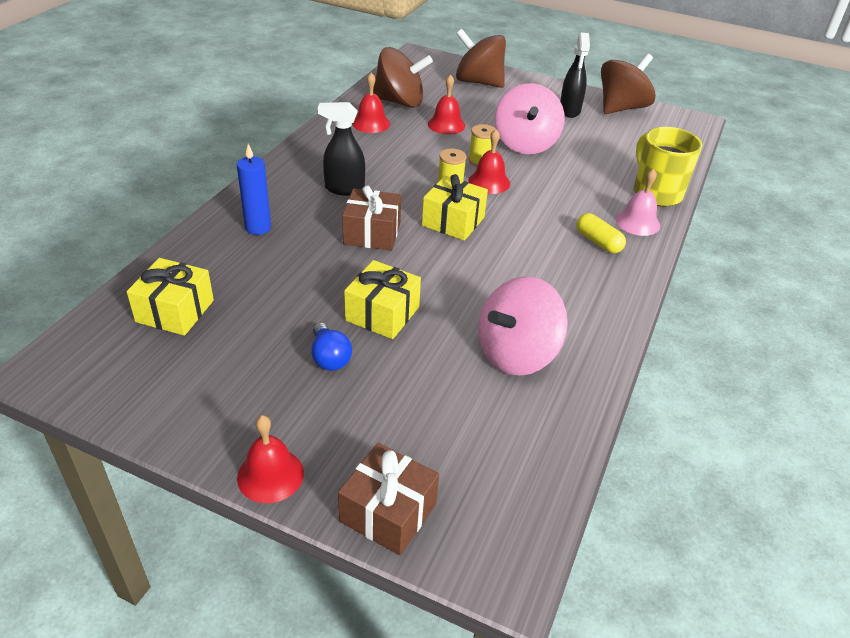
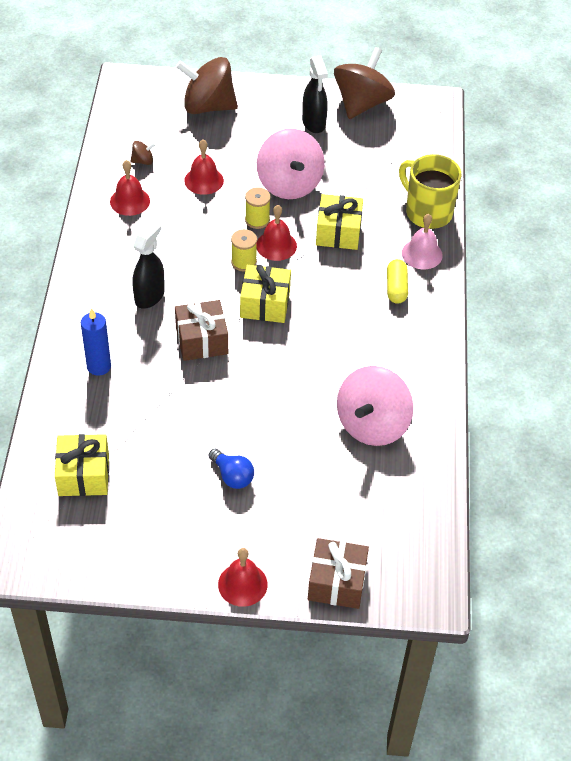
camera: 20 degrees left, 10 degrees up
(344, 189) = (150, 296): black spray bottle -> black spray bottle turned 135 degrees clockwise
(382, 313) = (252, 421): yellow gift -> yellow gift (338, 232)
(400, 102) = (143, 161): brown spinning top -> brown spinning top, size x0.41
(598, 242) = (396, 288): yellow capsule -> yellow capsule turned 60 degrees clockwise

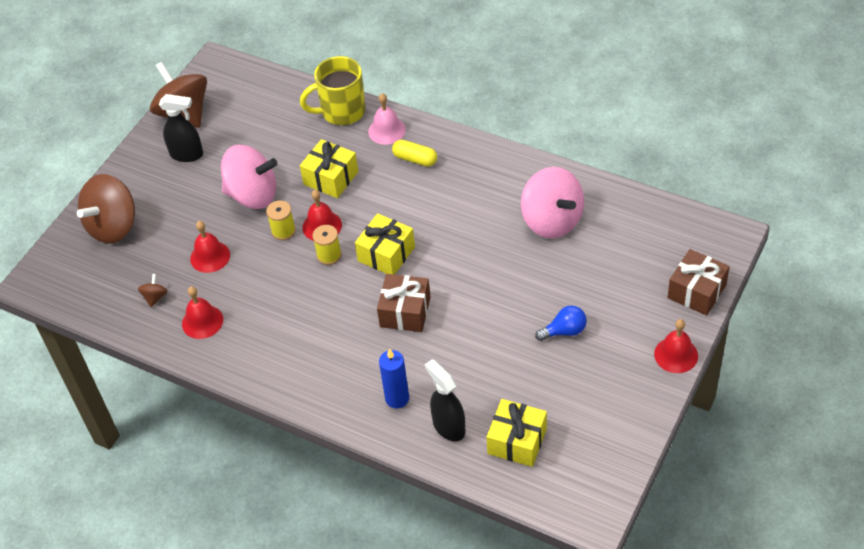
camera: 60 degrees left, 0 degrees up
(150, 296) = (332, 337): black spray bottle -> black spray bottle (448, 426)

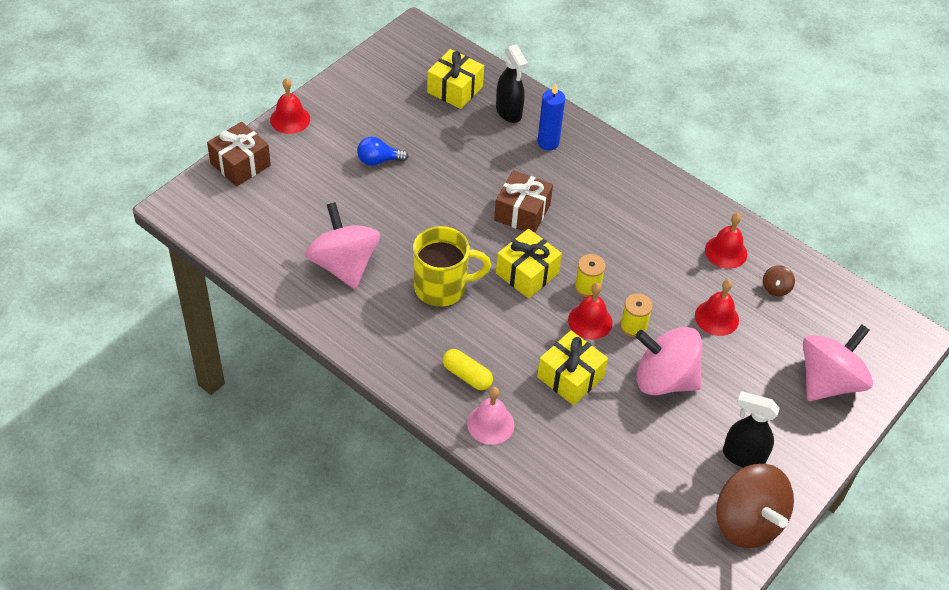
camera: 175 degrees left, 0 degrees up
(113, 226) = (828, 381): brown spinning top -> pink spinning top
(342, 111) = (540, 467): yellow mug -> yellow mug (442, 287)

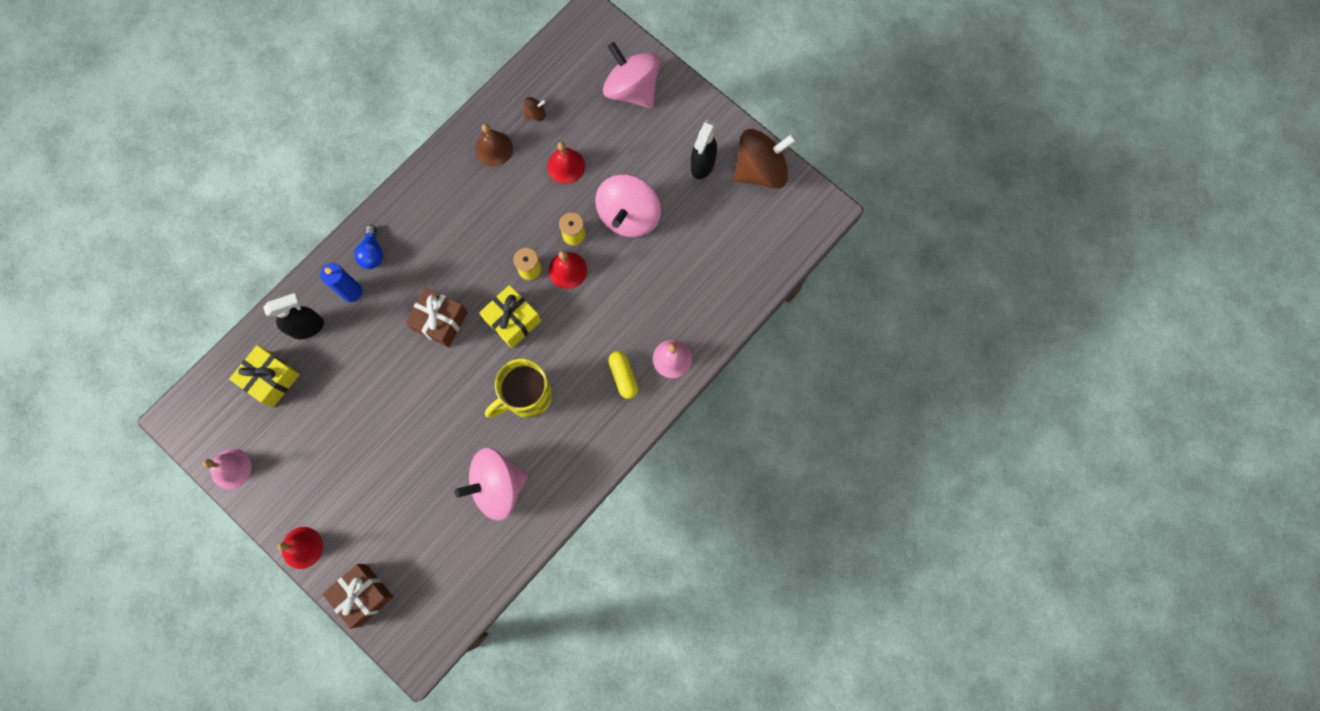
camera: 85 degrees left, 25 degrees up
(367, 67) = (231, 468): none -> pink bell
(378, 160) = (366, 455): blue light bulb -> blue light bulb (372, 253)
(442, 287) = (527, 396): yellow mug -> yellow mug turned 120 degrees counterclockwise
(467, 375) = (623, 376): yellow capsule -> yellow capsule turned 60 degrees counterclockwise
(570, 377) = (626, 291): yellow gift -> none
(726, 252) = (494, 149): red bell -> brown bell
(776, 288) = (535, 114): brown spinning top -> brown spinning top turned 45 degrees counterclockwise

